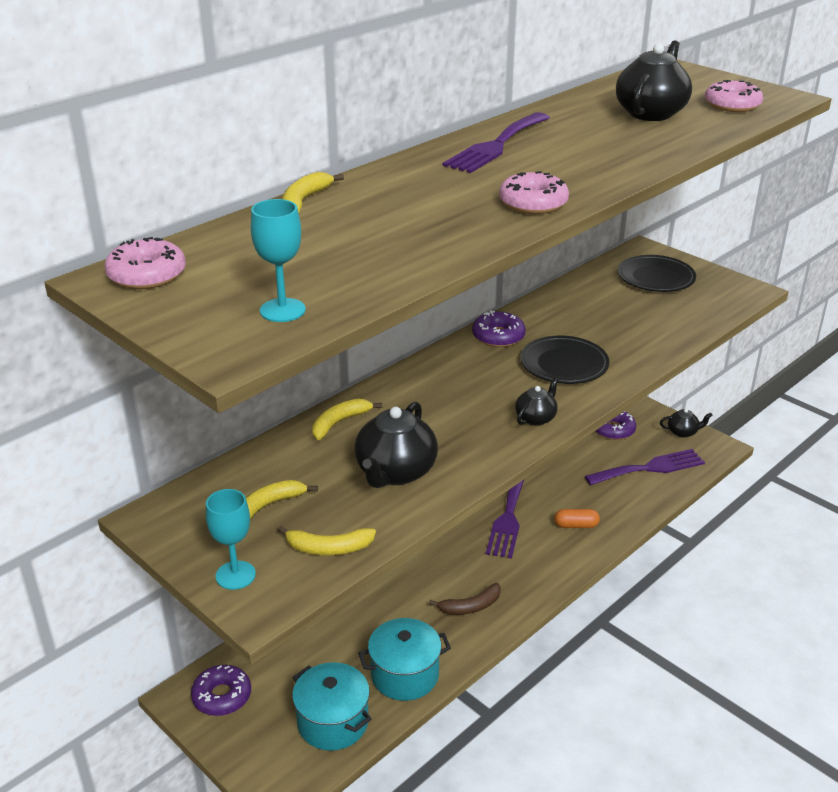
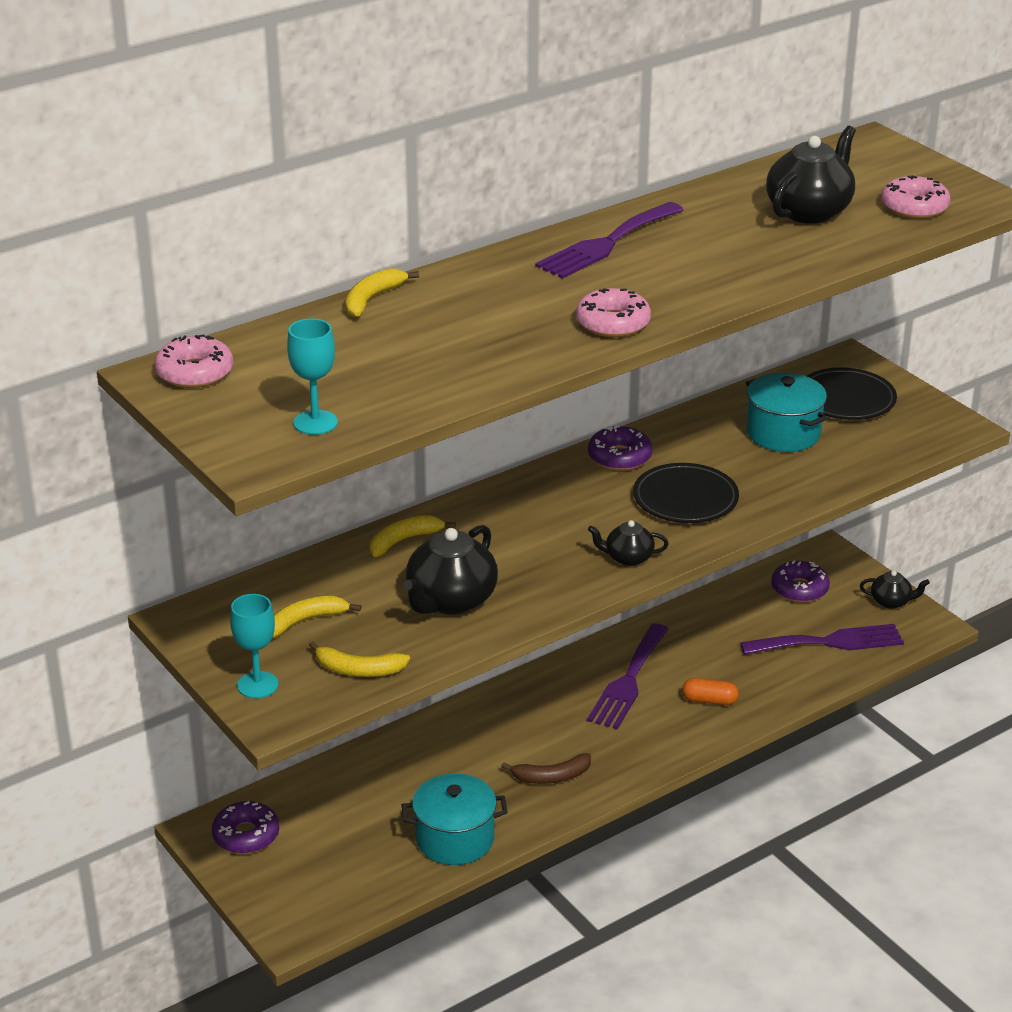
camera: 10 degrees right, 0 degrees up
(333, 722) = (362, 876): turquoise pot -> turquoise pot (783, 433)
(536, 418) = (628, 558): black teapot -> black teapot turned 135 degrees counterclockwise

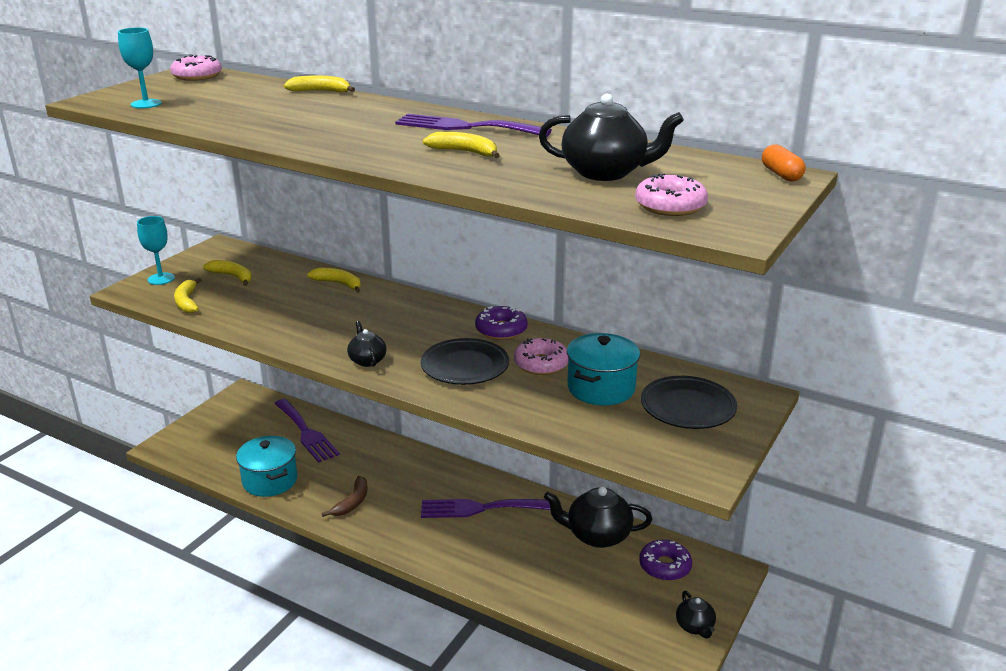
camera: 65 degrees right, 5 degrees down
(246, 835) = (243, 407): purple donut -> none
(450, 601) = (277, 312): black teapot -> black teapot (597, 535)
(551, 777) = (352, 502): brown banana -> brown banana turned 120 degrees counterclockwise
(613, 323) = (336, 145): pink donut -> pink donut (541, 364)
(695, 261) = (465, 152): none -> yellow banana
(709, 700) = (483, 554): orange capsule -> orange capsule (781, 174)
(829, 642) = (606, 601): purple fork -> purple fork (306, 433)

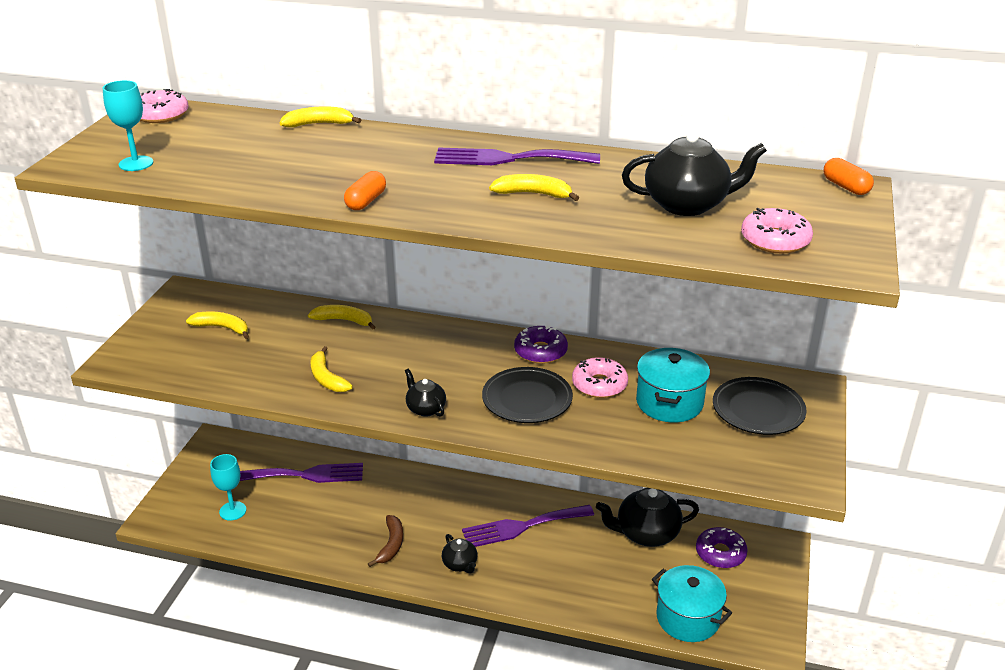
camera: 15 degrees left, 5 degrees up
(161, 279) = (142, 342): turquoise goblet -> turquoise goblet (232, 511)
(187, 302) = (190, 367): yellow banana -> yellow banana (327, 378)
(270, 480) = (293, 536): turquoise pot -> turquoise pot (688, 618)
(306, 433) = (306, 475): purple fork -> purple fork turned 45 degrees counterclockwise
(310, 144) = (366, 201): none -> orange capsule
(695, 627) = (771, 609): black teapot -> black teapot (460, 564)

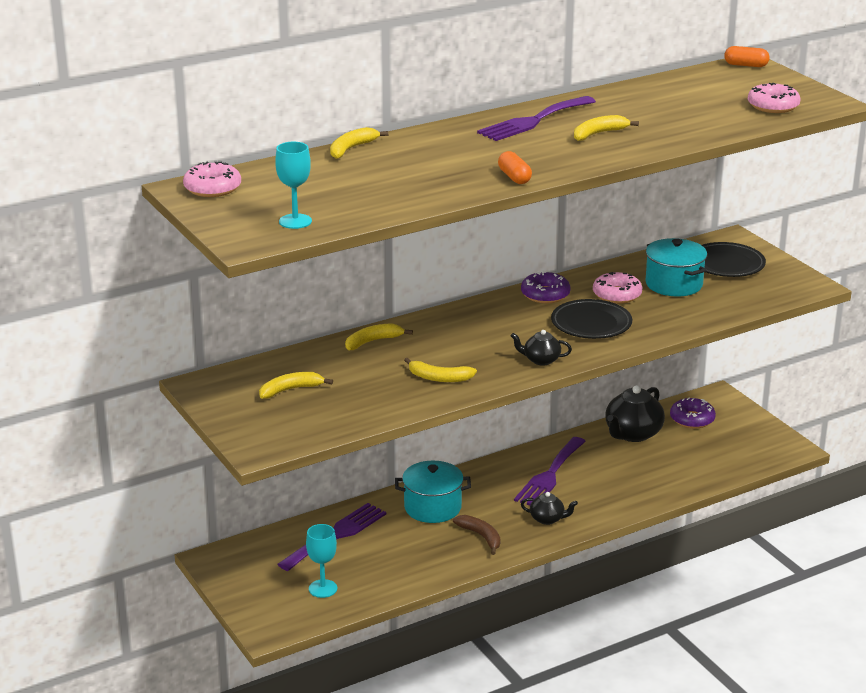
camera: 45 degrees left, 5 degrees down
(687, 205) = (692, 106): black teapot -> none
(688, 618) = (728, 463): turquoise pot -> turquoise pot (432, 507)

